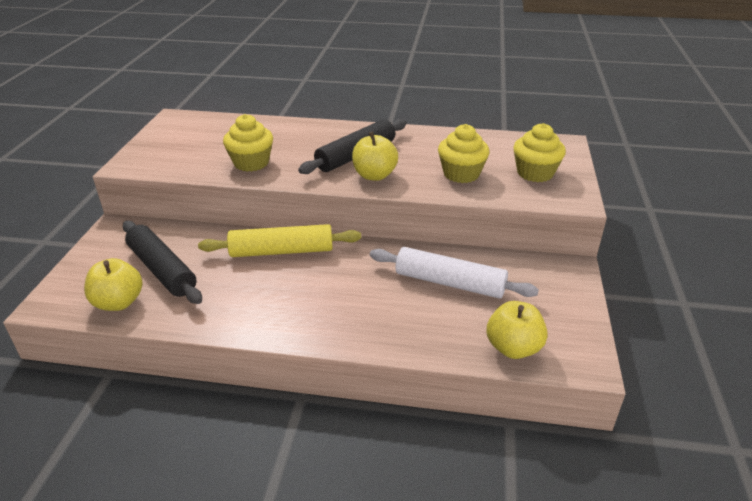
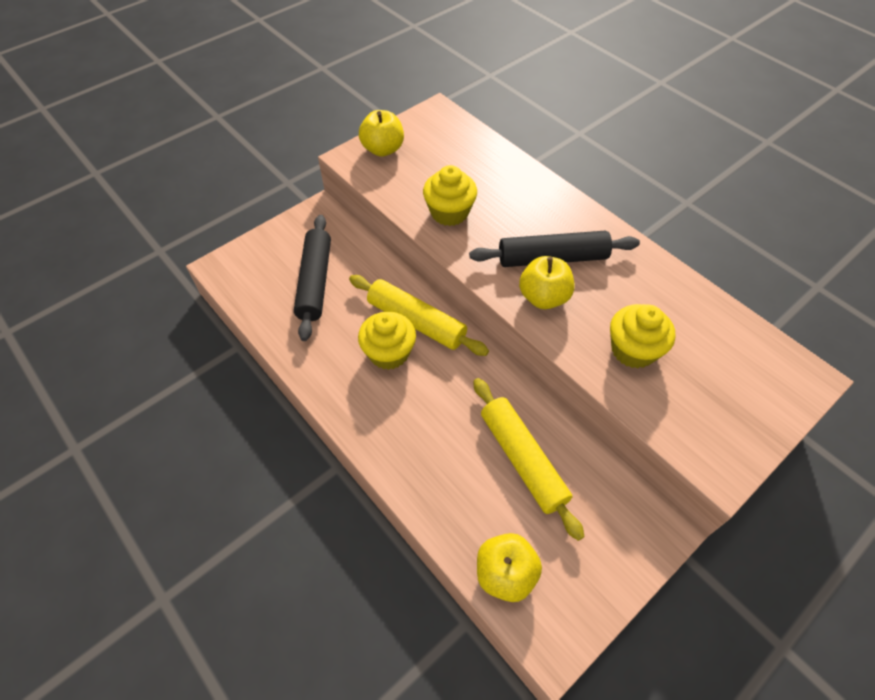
camera: 40 degrees right, 20 degrees up
(119, 302) = (262, 297): yellow apple -> yellow apple (383, 149)
(449, 283) = (522, 459): white rolling pin -> yellow rolling pin
(535, 173) = (718, 401): yellow cupcake -> yellow cupcake (389, 353)

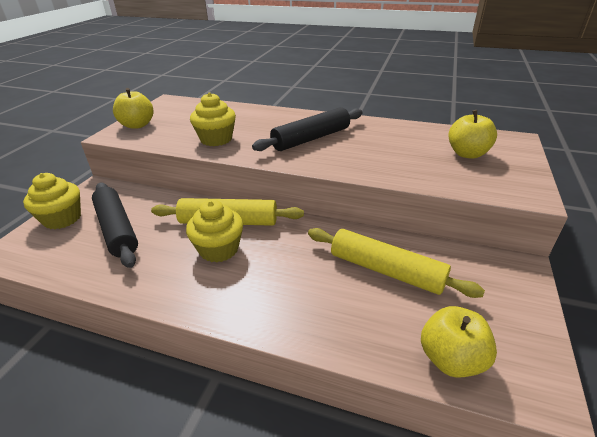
camera: 30 degrees left, 20 degrees down
(543, 297) = (324, 157): yellow apple -> yellow apple (467, 154)
(633, 350) = (409, 161): yellow cupcake -> yellow cupcake (62, 218)

